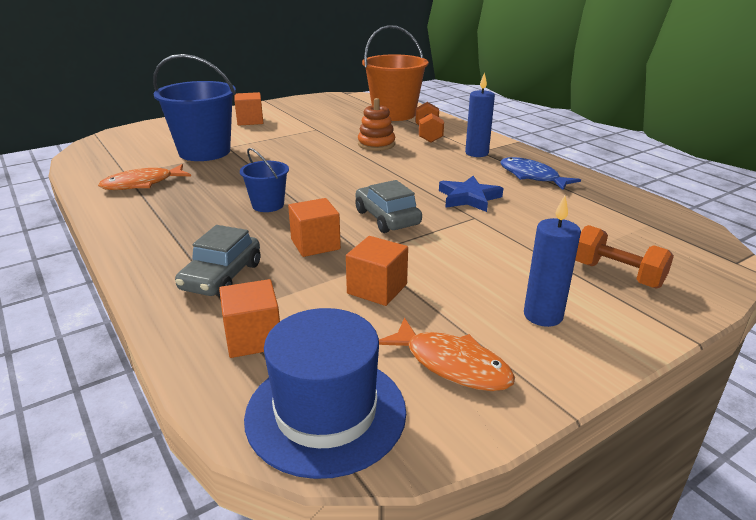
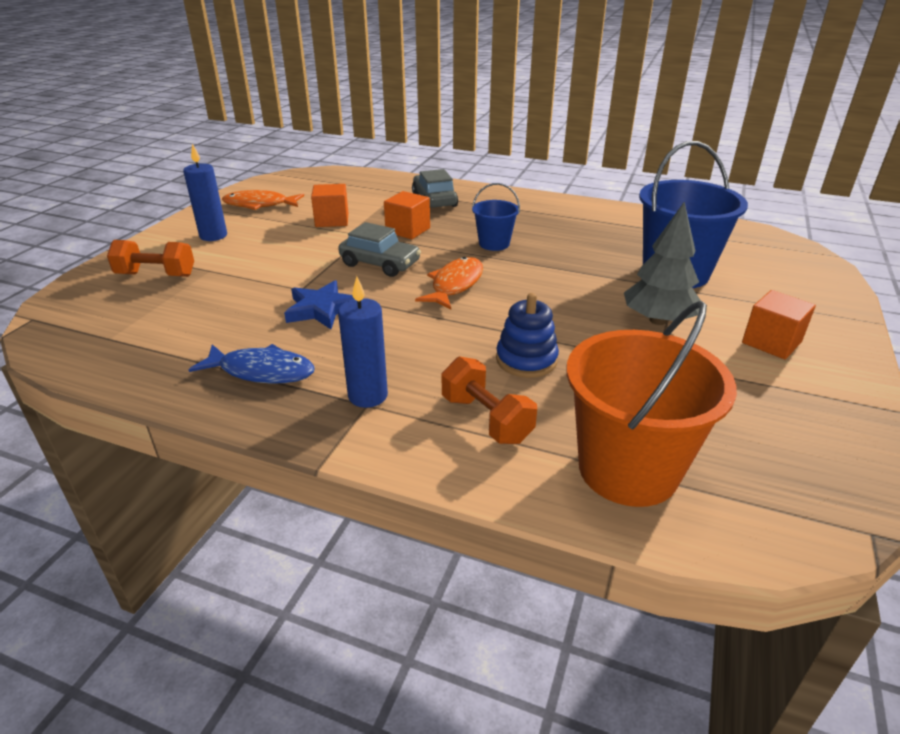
camera: 145 degrees right, 5 degrees up
(142, 184) = (628, 228): orange fish -> orange fish (455, 285)
(253, 338) = (372, 188): orange cube -> none
(276, 139) = (657, 320): none -> grey tree
(326, 413) = (306, 180): blue hat -> none
(376, 144) = (526, 360): orange stacking toy -> blue stacking toy

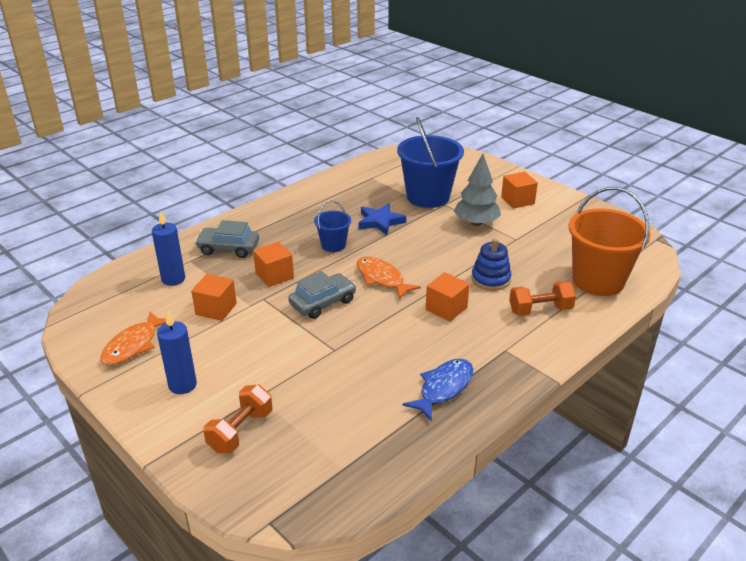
camera: 65 degrees left, 0 degrees up
(322, 309) = (375, 345): blue star -> blue star (380, 222)
(368, 396) = (496, 347): blue candle -> blue candle (173, 279)
(427, 339) = (446, 308): none -> orange cube

